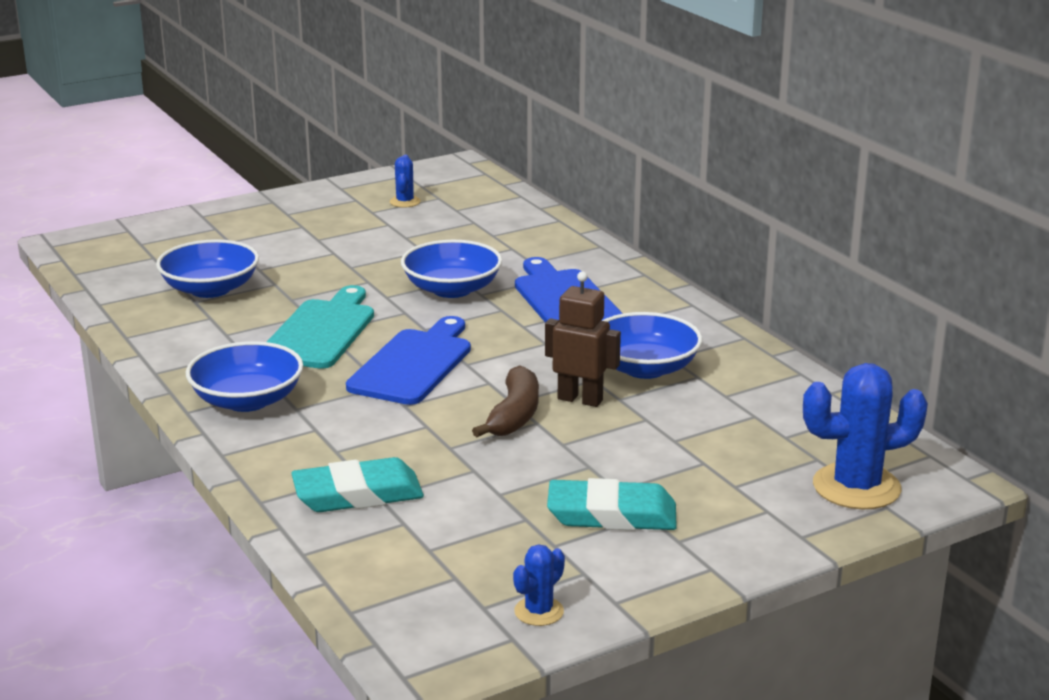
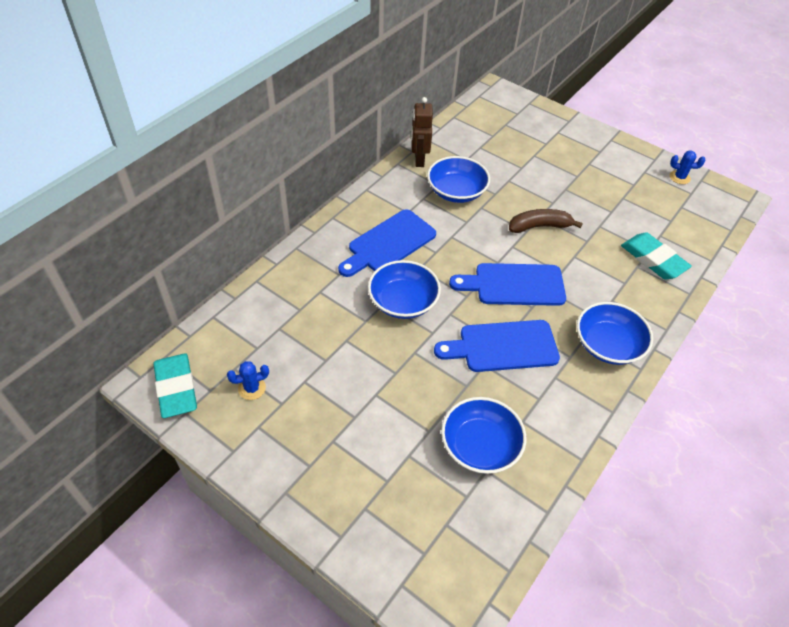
camera: 115 degrees left, 25 degrees up
(321, 332) = (503, 346): turquoise cutting board -> blue cutting board
(580, 399) = (506, 207): brown robot -> brown robot (419, 160)
(611, 514) = (598, 173): turquoise eraser -> turquoise eraser (176, 388)
(856, 487) = (520, 111): blue cactus -> none

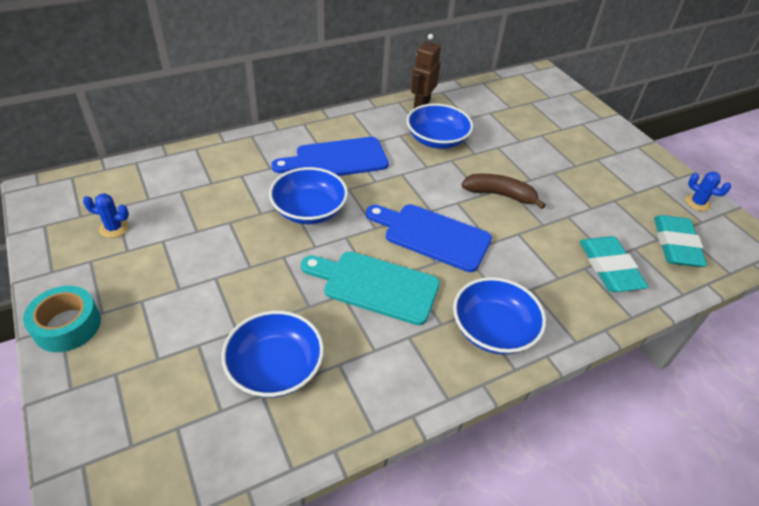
camera: 25 degrees right, 5 degrees down
(176, 388) = (56, 203): turquoise eraser -> turquoise eraser (676, 245)
(291, 490) = (67, 325): none -> turquoise tape
(503, 346) = (376, 286): blue cutting board -> turquoise cutting board

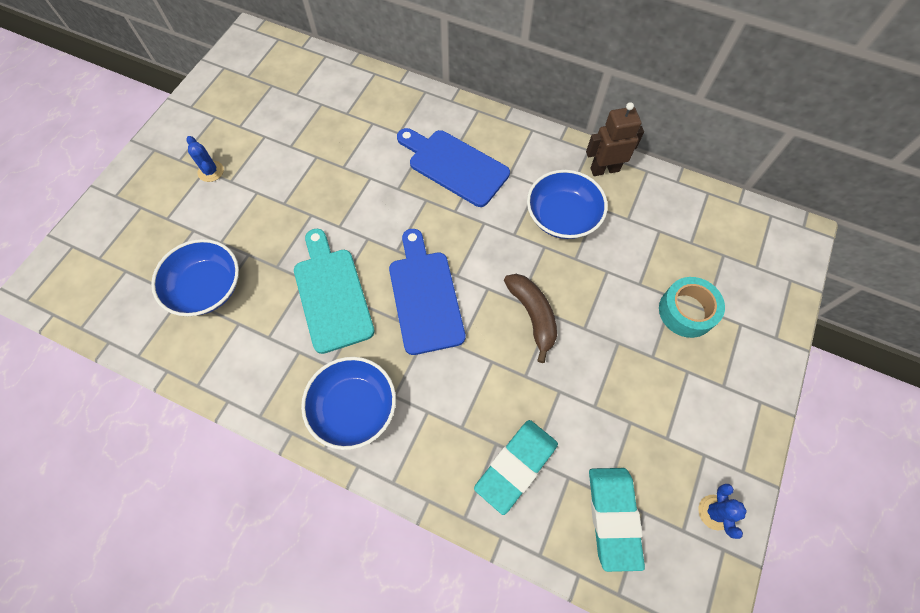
camera: 55 degrees right, 20 degrees up
(67, 325) = (156, 153): turquoise tape -> turquoise tape (686, 311)
(114, 228) = (252, 102): blue cactus -> blue cactus (211, 171)
(309, 210) = (375, 193): blue bowl -> none
(676, 245) = (613, 517): turquoise eraser -> turquoise eraser turned 60 degrees counterclockwise

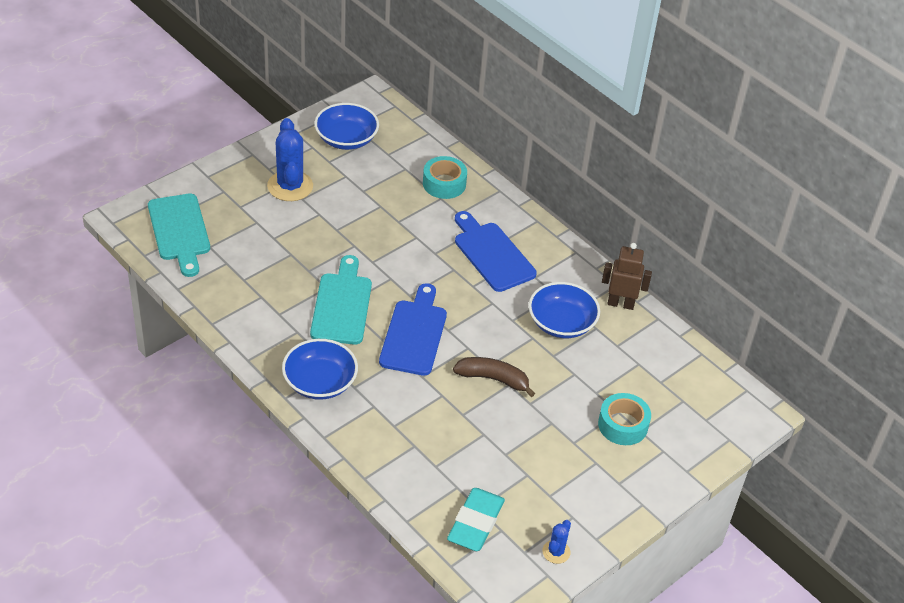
camera: 20 degrees right, 20 degrees down
(109, 278) = (179, 231): none -> turquoise cutting board
(206, 288) = (248, 264): blue bowl -> blue bowl (346, 139)
(211, 171) = (290, 186): blue cactus -> blue cactus, size x1.99
(368, 105) = (444, 184): none -> turquoise tape
(516, 466) = (421, 464): turquoise eraser -> none
(533, 315) = (493, 379): brown banana -> brown banana turned 75 degrees counterclockwise

